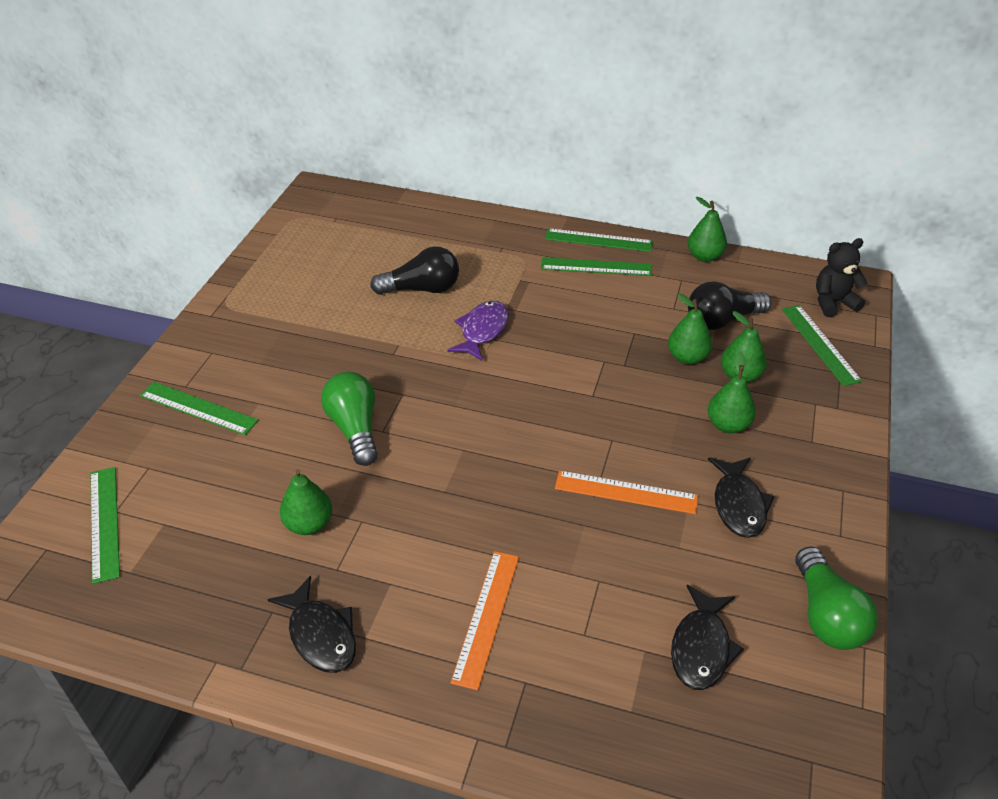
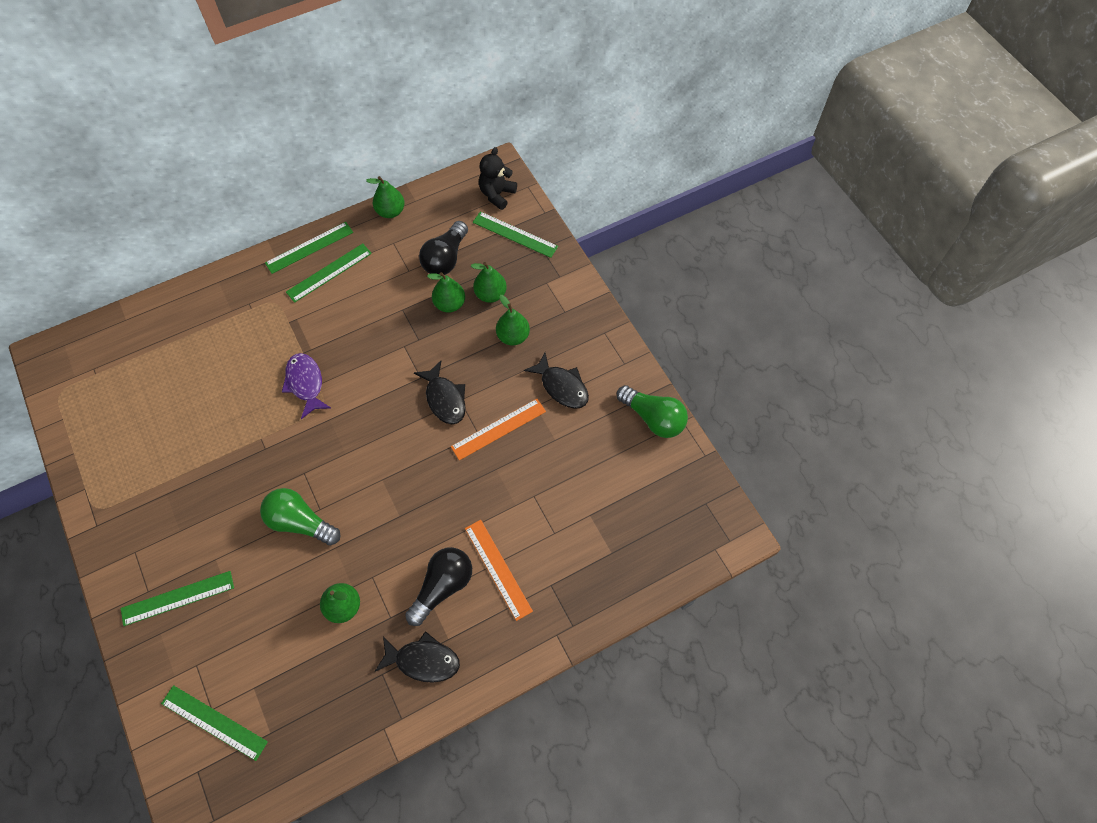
camera: 45 degrees left, 20 degrees up
(422, 289) = (229, 382): black light bulb -> black light bulb (442, 586)
(701, 647) = (613, 489): black fish -> black fish (444, 399)

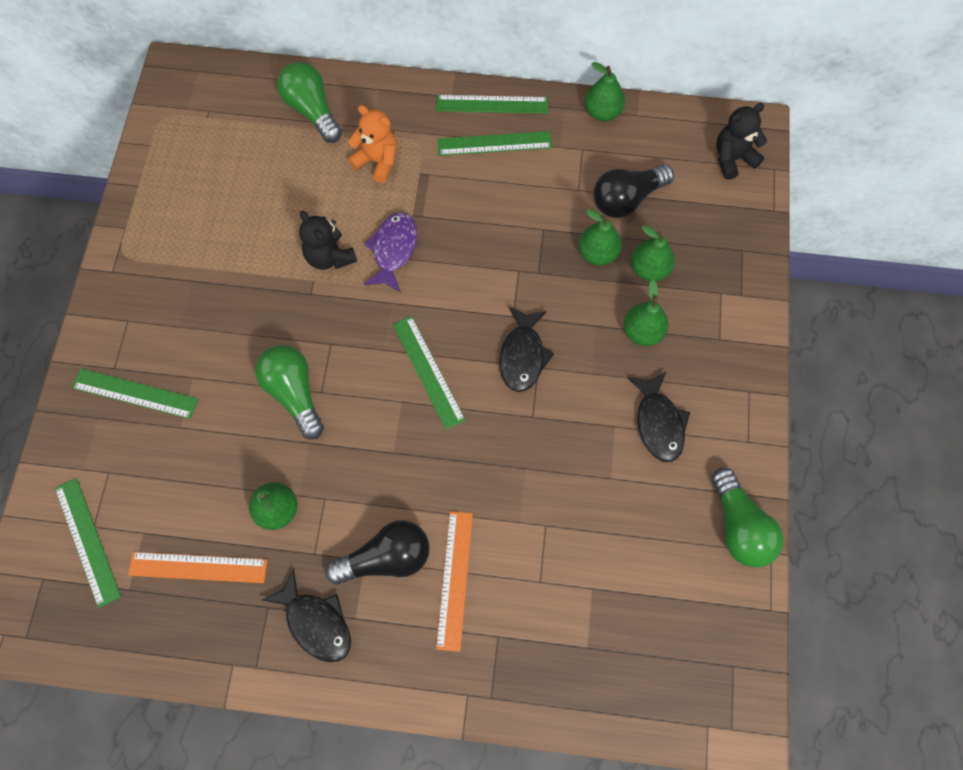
camera: 35 degrees right, 5 degrees up
(177, 324) = (312, 111): none -> green light bulb
(251, 331) = (377, 161): none -> orange teddy bear
(261, 415) = (330, 257): none -> black teddy bear
(499, 429) = (557, 426): orange ruler -> orange ruler (198, 567)
(515, 234) = (722, 216): green ruler -> green ruler (428, 371)

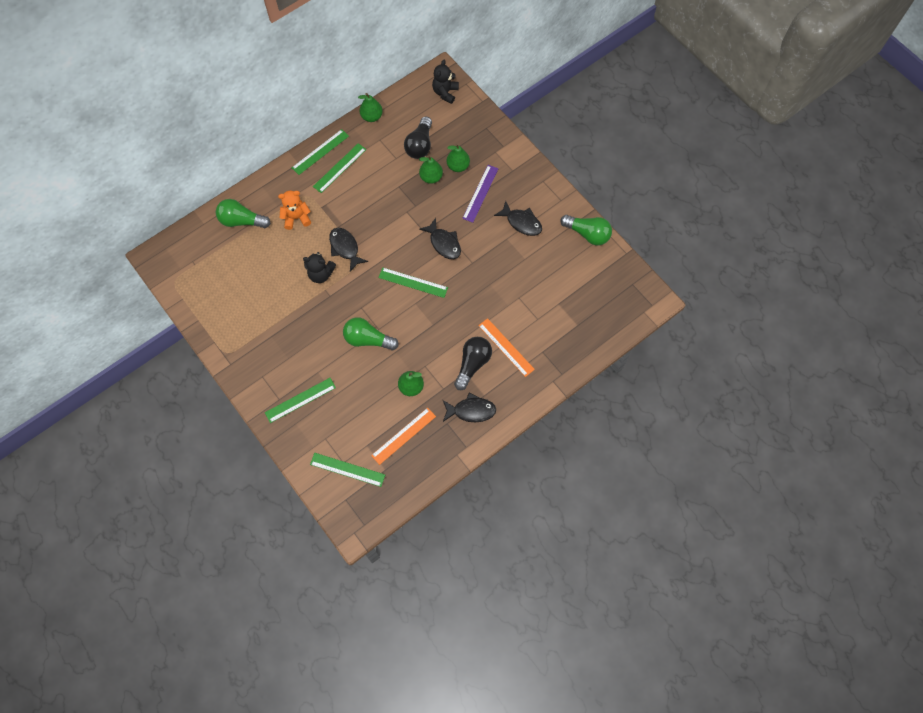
camera: 45 degrees left, 0 degrees up
(393, 250) = (345, 248): purple fish -> black fish
(642, 332) = (480, 193): green pear -> purple ruler

